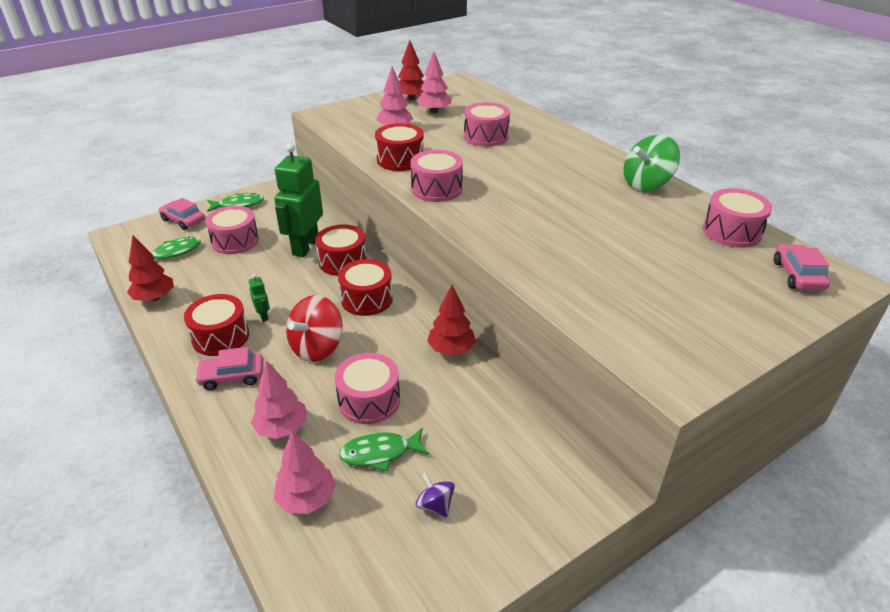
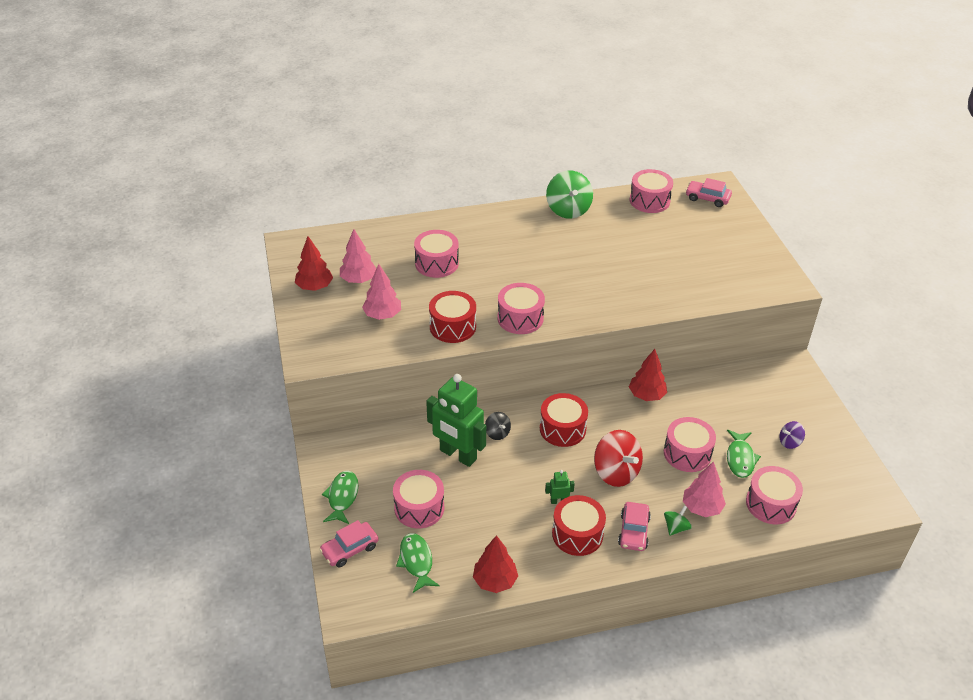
camera: 70 degrees left, 5 degrees up
(244, 410) = (676, 527): none -> green spinning top
(307, 499) = (771, 504): pink tree -> pink drum
(342, 261) = (497, 433): red drum -> black spinning top

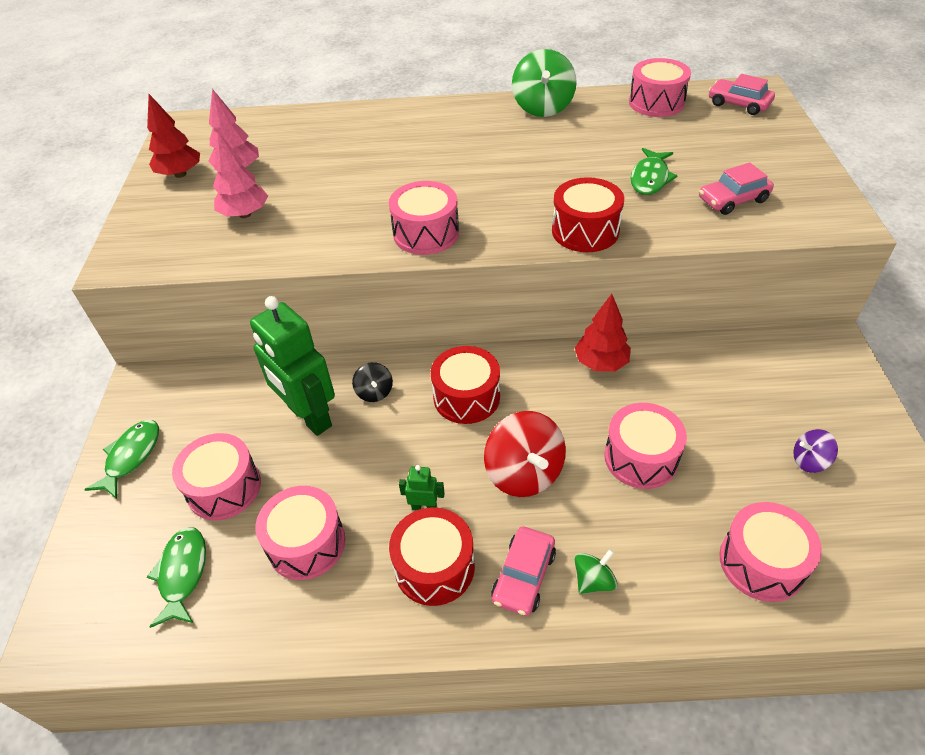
camera: 15 degrees right, 5 degrees up
(350, 549) = (102, 538): pink car -> pink car (733, 200)
(436, 263) = (346, 158): pink drum -> pink drum (306, 543)
(452, 327) = (329, 236): red drum -> red drum (585, 231)
(495, 581) = (281, 628): red tree -> none
(701, 508) = (644, 552): pink tree -> none
(740, 459) = (723, 477): green fish -> green fish (650, 178)

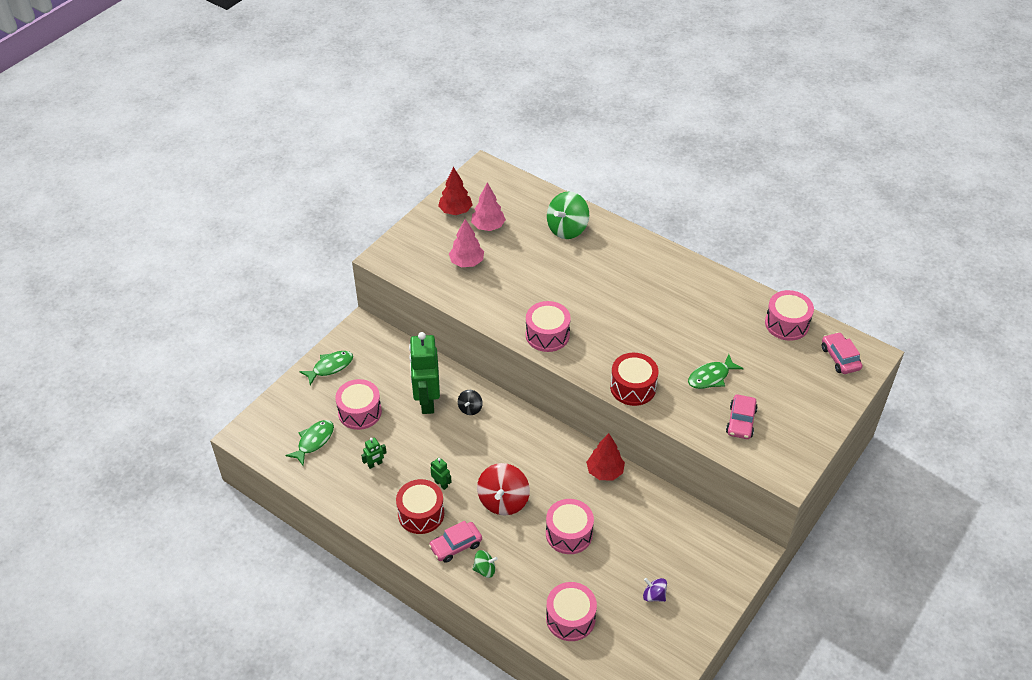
camera: 35 degrees right, 0 degrees up
(306, 543) = (375, 464): pink drum -> green robot
(466, 397) = (514, 442): red drum -> none
(542, 107) = (709, 283): green spinning top -> green spinning top (567, 229)
(733, 200) = (741, 421): pink car -> pink car turned 90 degrees counterclockwise

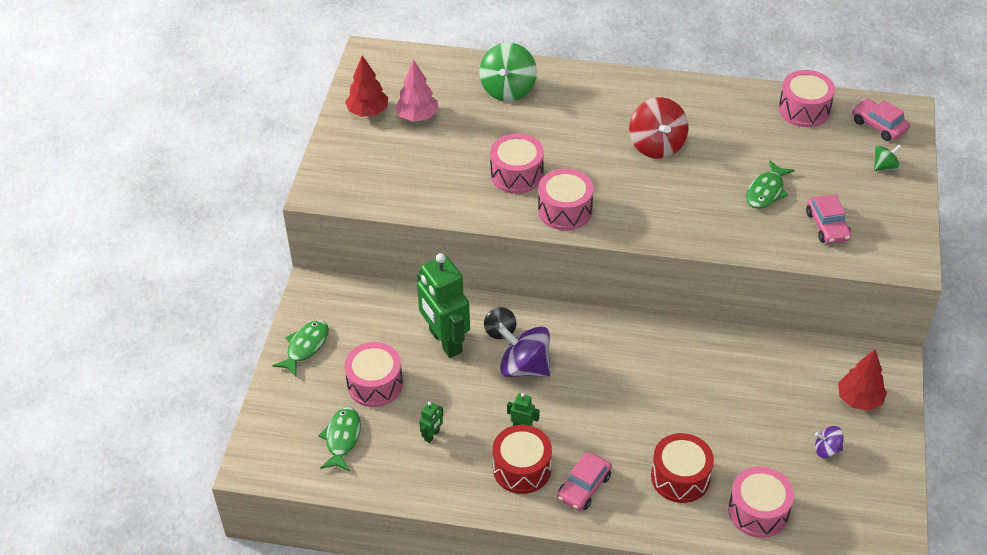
camera: 25 degrees left, 0 degrees up
(467, 262) = (420, 164): pink tree -> none
(470, 442) = (524, 367): none -> purple spinning top
(485, 569) = (633, 499): green spinning top -> green spinning top (884, 167)
(503, 501) = (603, 416): red spinning top -> red spinning top (656, 145)
(569, 534) = (697, 422): pink drum -> pink drum (516, 174)
(604, 472) = (690, 341): red tree -> red tree (859, 400)
(633, 387) = (694, 232): red drum -> red drum (680, 477)

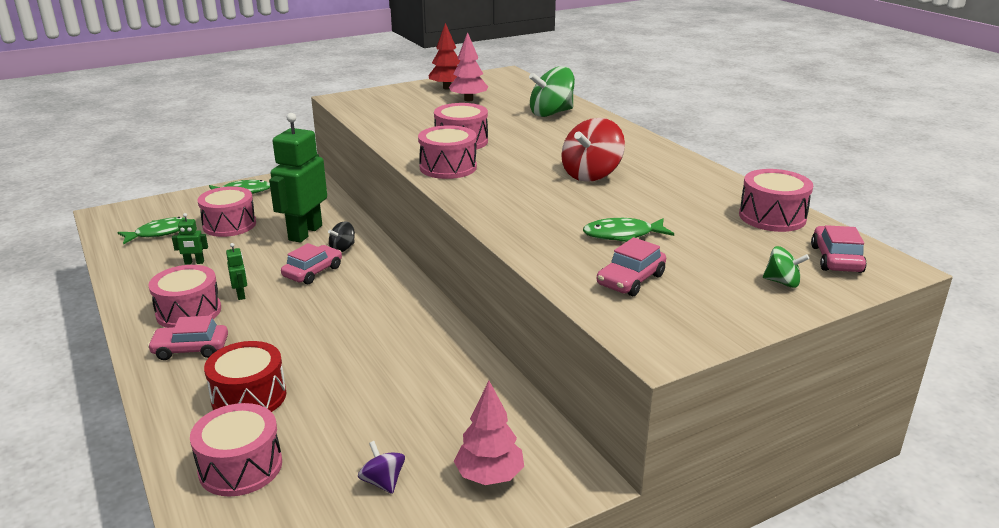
camera: 50 degrees right, 20 degrees down
(522, 468) = (189, 312): red drum -> pink drum
(524, 367) = (313, 272): purple spinning top -> pink car
(859, 400) = (489, 476): red tree -> pink tree

